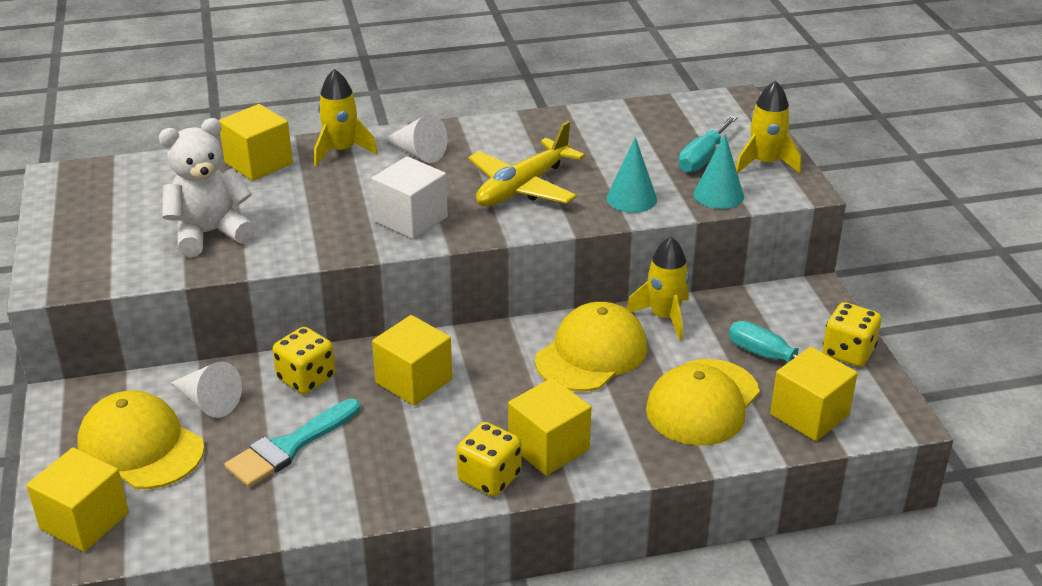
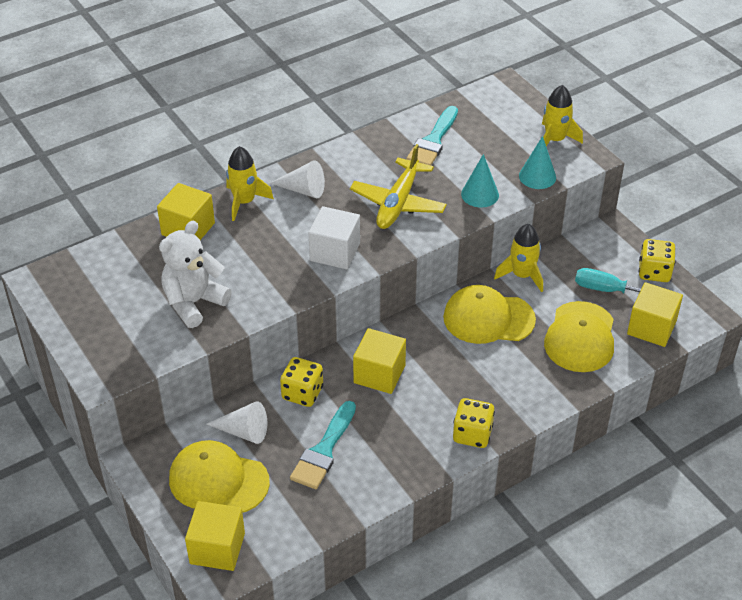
camera: 20 degrees left, 10 degrees up
(548, 447) = (498, 400): yellow cube -> none
(591, 353) = (488, 318): yellow cap -> yellow cap turned 105 degrees counterclockwise
(608, 136) = (433, 141): none -> turquoise brush
(703, 158) = (510, 145): turquoise screwdriver -> none

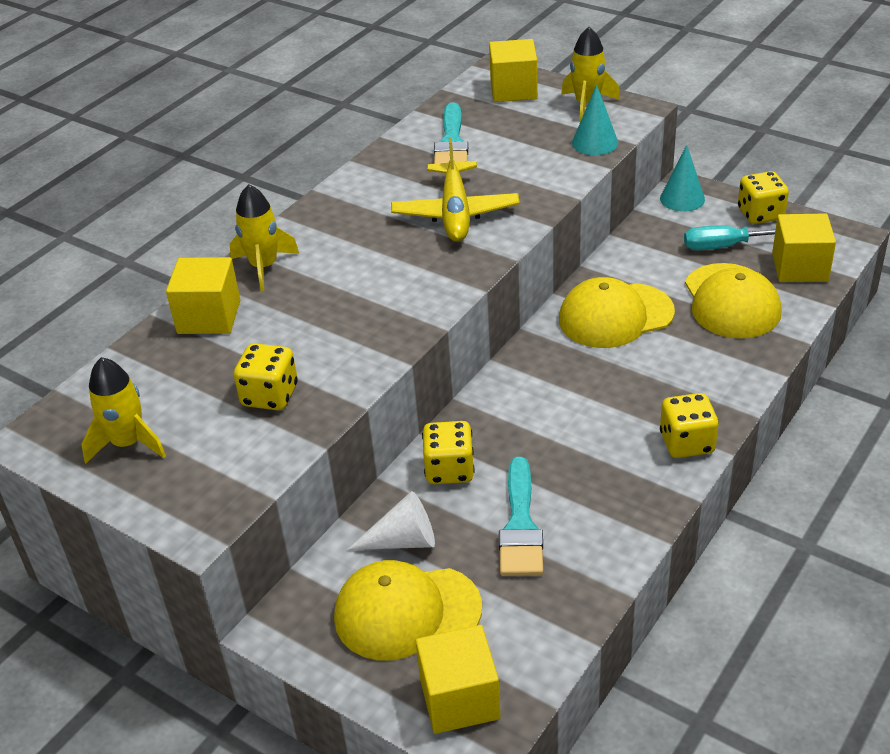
camera: 20 degrees left, 5 degrees down
(194, 303) = (270, 395): white teddy bear -> yellow dice
(303, 190) = (330, 233): white cone -> none
(335, 252) = (415, 285): white cube -> none
(379, 374) = (530, 416): yellow cube -> yellow cube (513, 90)
(480, 194) = (544, 177): turquoise cone -> turquoise cone (682, 198)
(522, 275) = (621, 261): yellow rocket -> yellow rocket (128, 443)

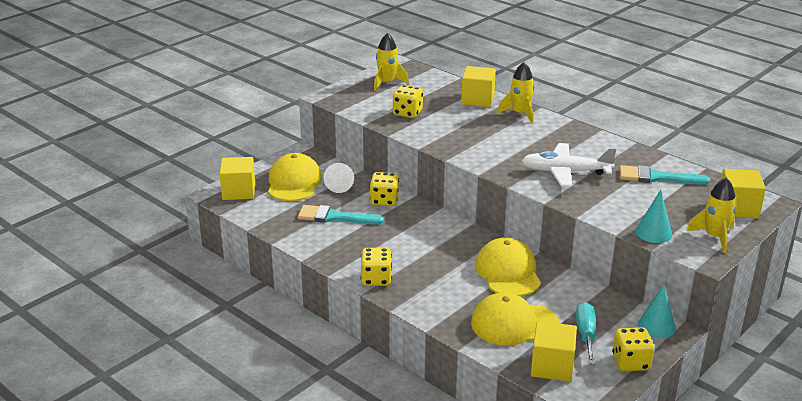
camera: 95 degrees right, 10 degrees down
(455, 213) = (565, 172): yellow plane -> white plane

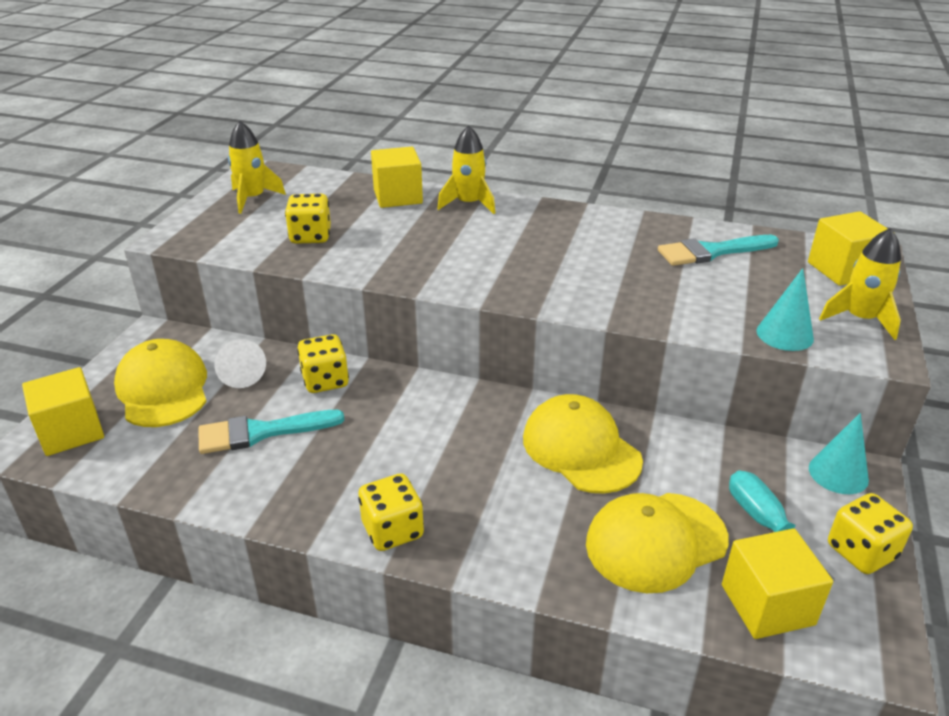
camera: 25 degrees left, 5 degrees up
(565, 172) = (594, 273): white plane -> none

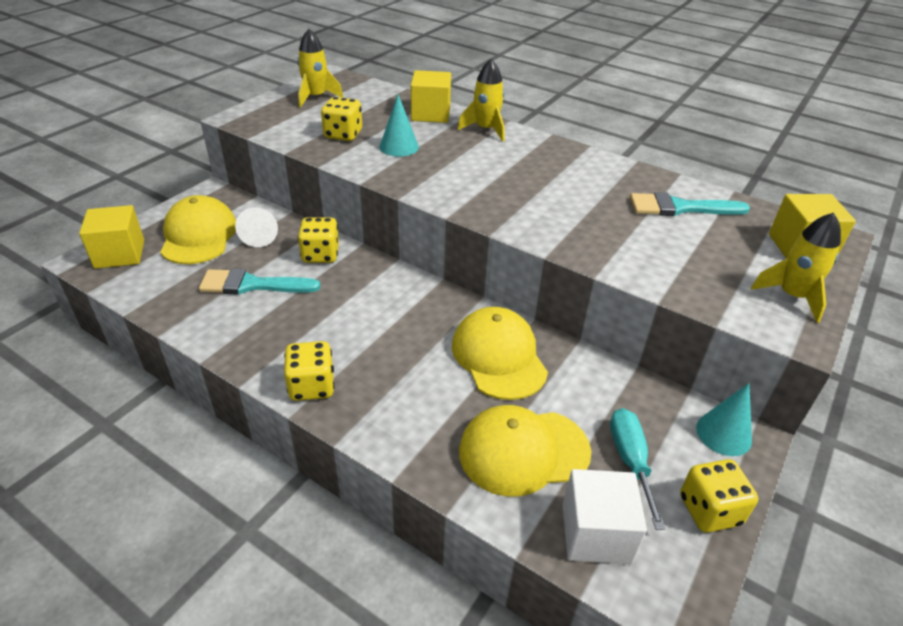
camera: 15 degrees right, 5 degrees up
(767, 604) = (596, 533): yellow cube -> white cube
(784, 334) = (708, 295): turquoise cone -> turquoise cone (399, 147)

